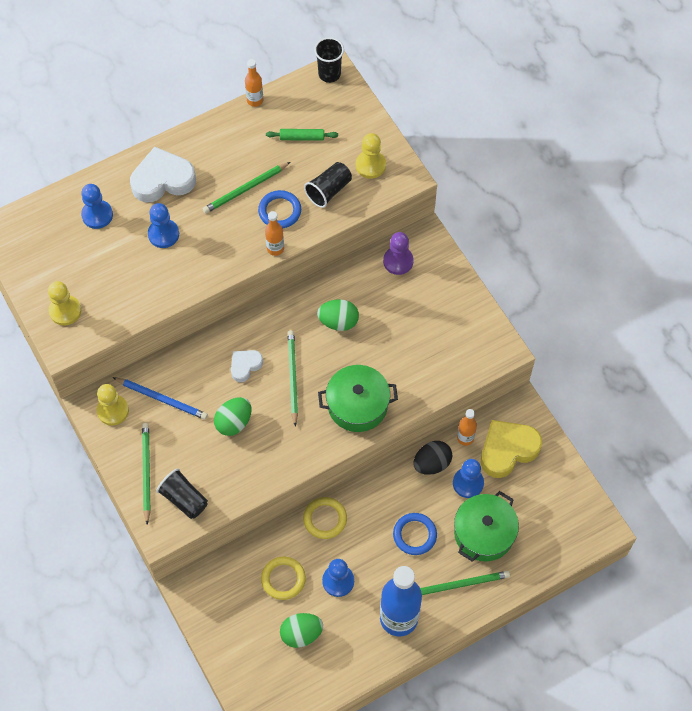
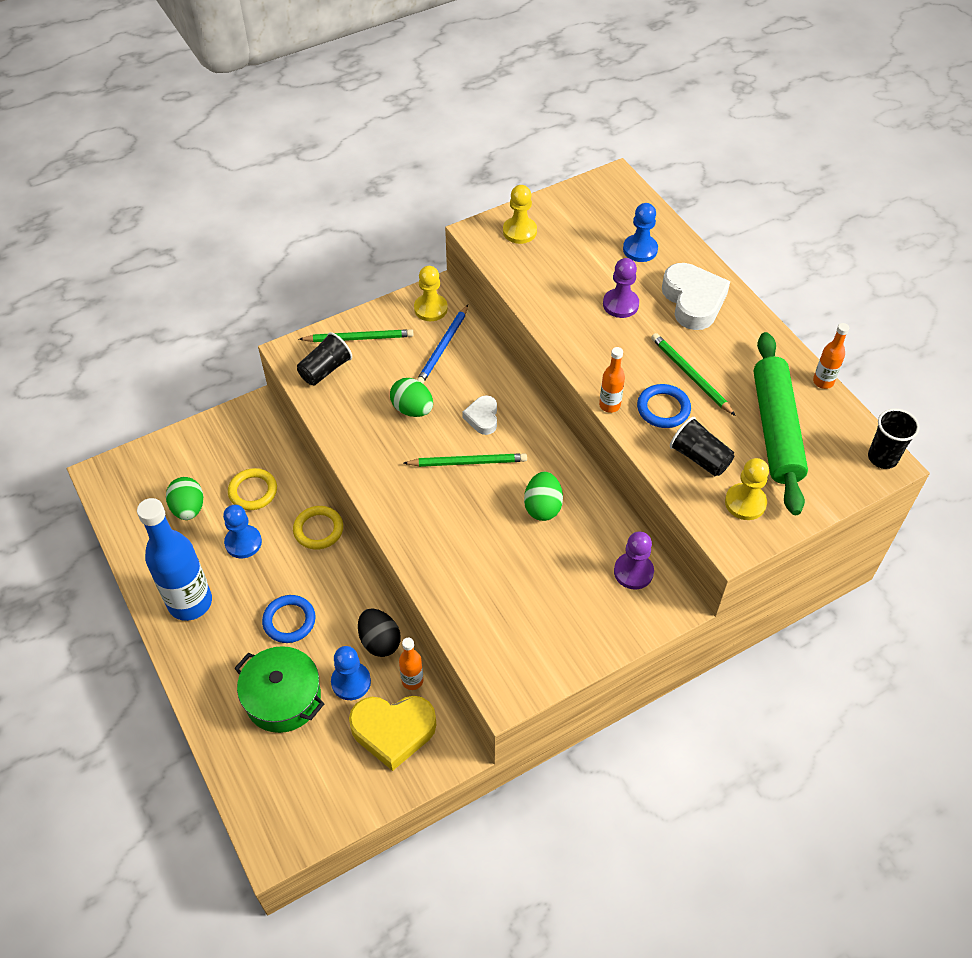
camera: 90 degrees right, 10 degrees down
(163, 234) = (620, 304): blue pawn -> purple pawn
(245, 366) = (482, 418): white heart -> white heart turned 135 degrees counterclockwise
(302, 137) = (776, 429): green rolling pin -> green rolling pin, size x2.38
(357, 405) = (430, 526): green pot -> none
(459, 584) = (221, 668): green pencil -> none
(507, 450) = (393, 731): yellow heart -> yellow heart turned 120 degrees clockwise

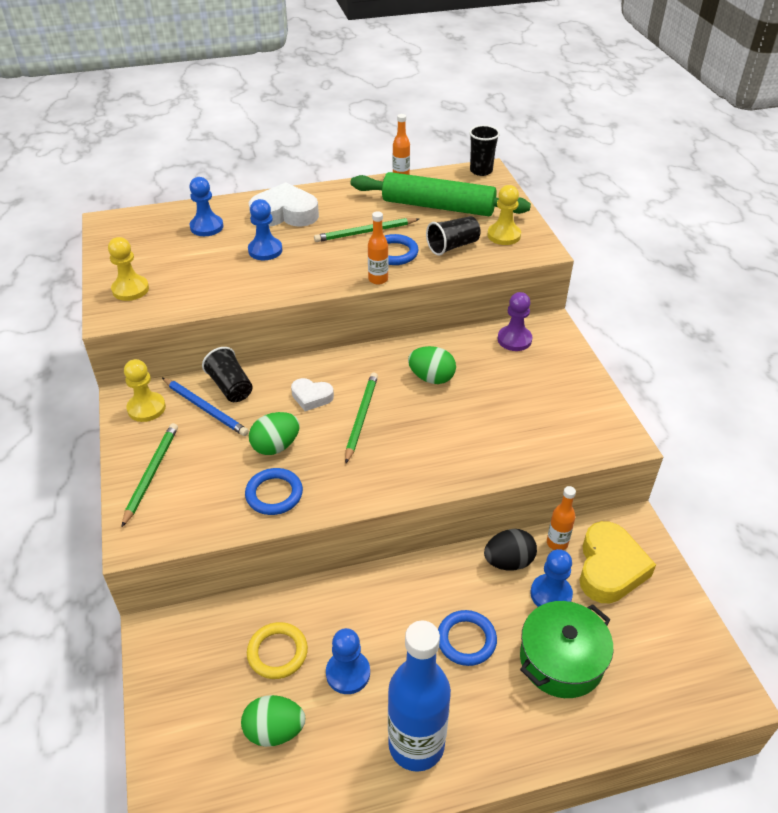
camera: 75 degrees left, 10 degrees down
(318, 529) = (355, 593): yellow ring -> none
(325, 370) = (181, 511): black cup -> black cup (230, 387)
(358, 424) = (274, 494): none -> blue ring
(620, 304) = (265, 250): purple pawn -> blue pawn

